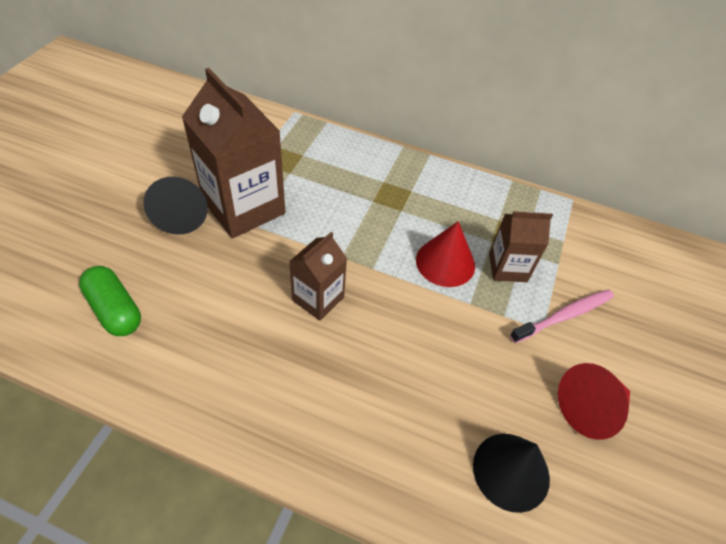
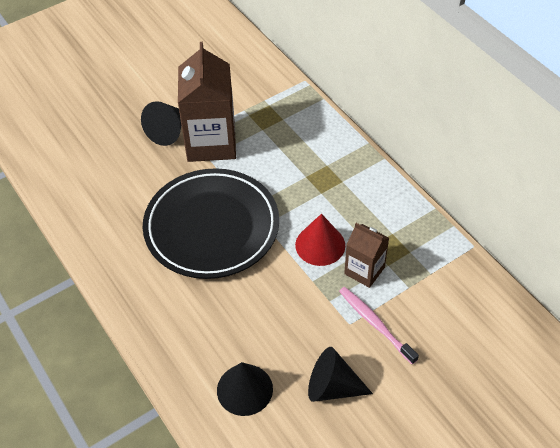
camera: 40 degrees right, 0 degrees up
(115, 310) = (89, 176): green capsule -> none
(318, 299) = (212, 227): brown carton -> black plate
(565, 316) = (375, 323): pink toothbrush -> pink toothbrush turned 135 degrees counterclockwise
(590, 408) = (332, 387): red cone -> black cone

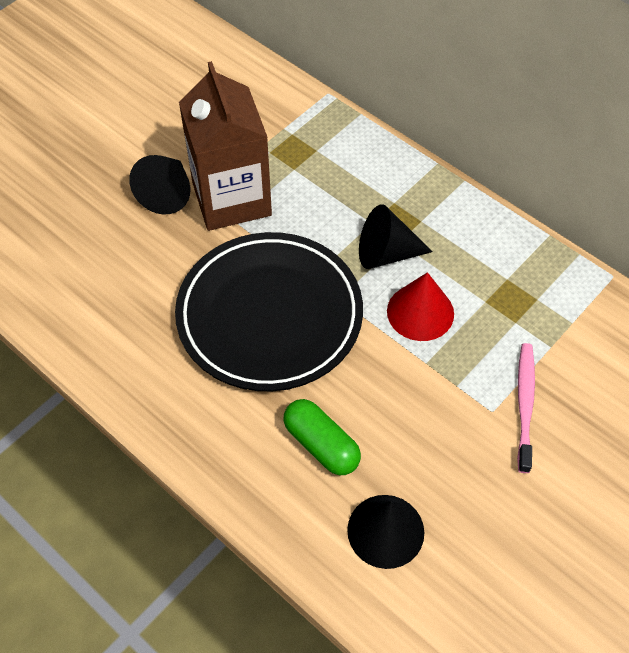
camera: 15 degrees left, 5 degrees up
(219, 322) = (321, 445): none -> green capsule
(332, 387) = (498, 502): black cone -> black cone (386, 253)
(364, 270) = (488, 335): brown carton -> none
(375, 323) = (525, 404): pink toothbrush -> pink toothbrush turned 60 degrees clockwise

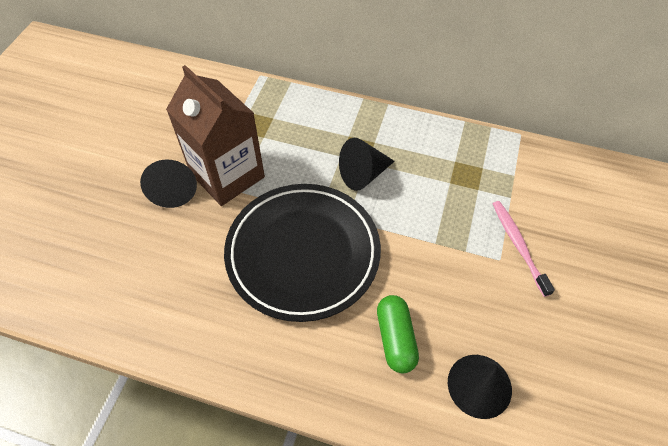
camera: 25 degrees left, 0 degrees up
(321, 445) = (395, 338): green capsule -> green capsule turned 60 degrees clockwise
(420, 312) = (410, 207): red cone -> none

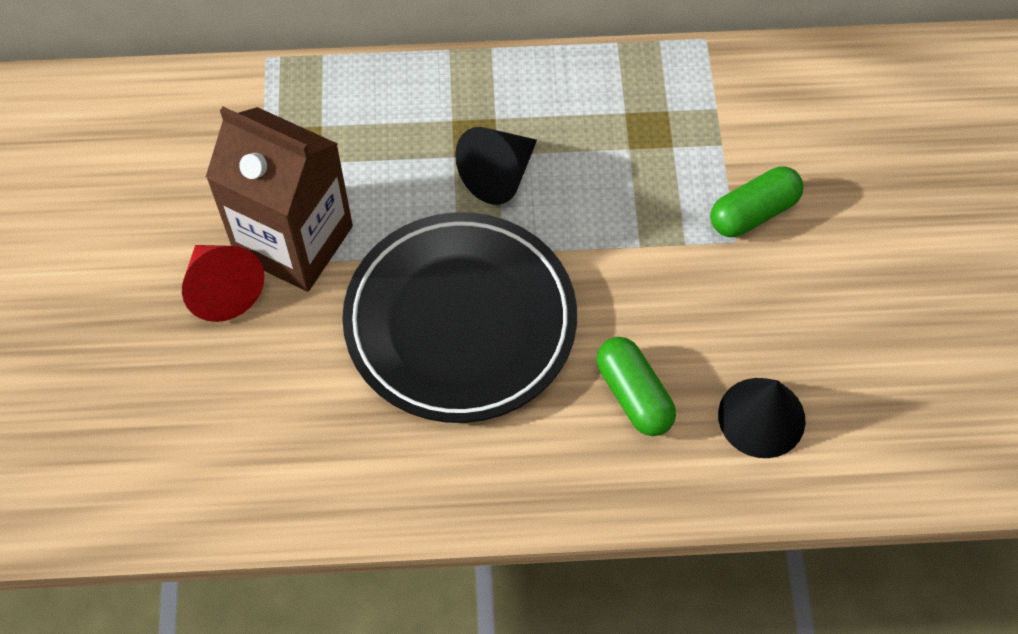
camera: 20 degrees left, 5 degrees up
(174, 189) = (222, 289): black cone -> red cone
(518, 245) = (753, 212): pink toothbrush -> green capsule

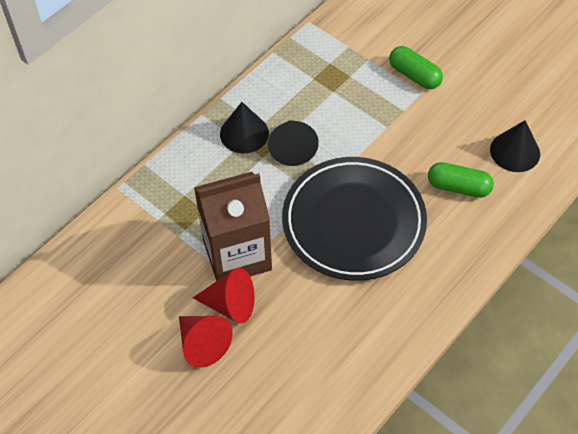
camera: 45 degrees left, 5 degrees down
(146, 304) = (203, 344): none -> red cone
(467, 111) = (244, 133): none -> black cone
(753, 212) = (414, 75): green capsule -> green capsule turned 60 degrees counterclockwise

